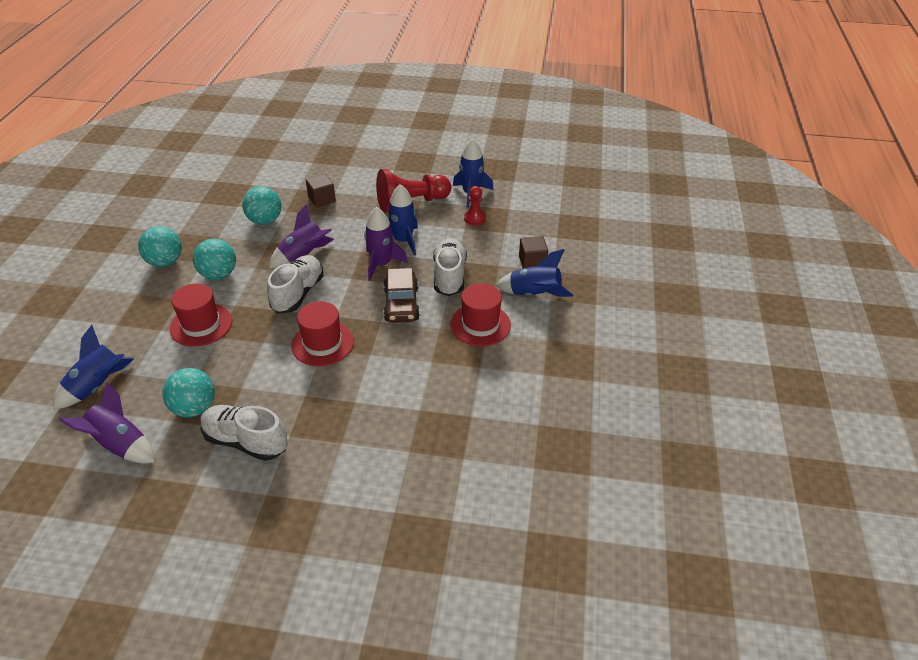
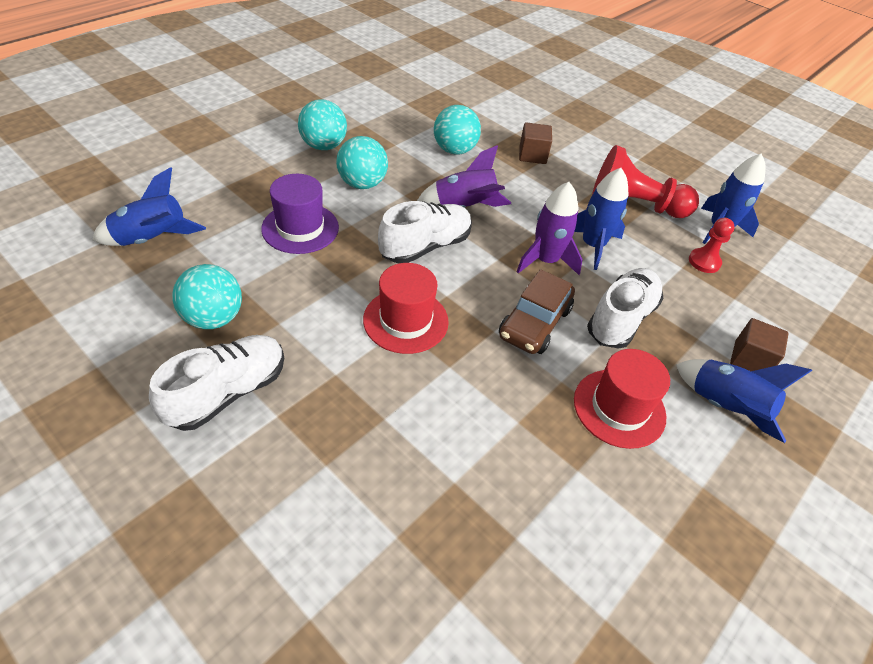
camera: 30 degrees right, 5 degrees up
(120, 445) = (112, 316): purple rocket -> none
(201, 325) = (300, 228): red hat -> purple hat
(246, 441) = (227, 392): white shoe -> white shoe turned 75 degrees clockwise

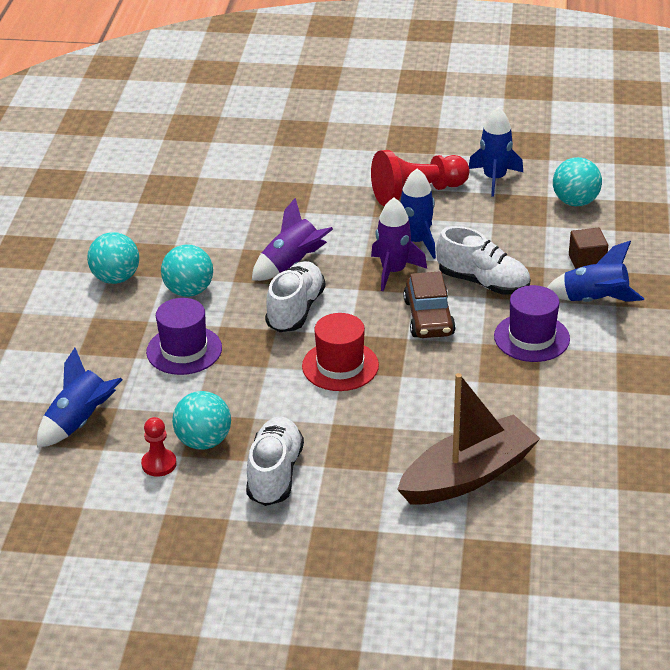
camera: 30 degrees left, 10 degrees down
(398, 533) = (468, 475): none -> brown boat
(454, 150) = (230, 222): turquoise ball -> turquoise ball (575, 202)
(532, 155) = (298, 193): brown cube -> none
(619, 408) = (531, 337): red hat -> purple hat
(621, 319) = (483, 282): white shoe -> white shoe turned 120 degrees clockwise
(704, 262) = (504, 210): red pawn -> red pawn (159, 464)

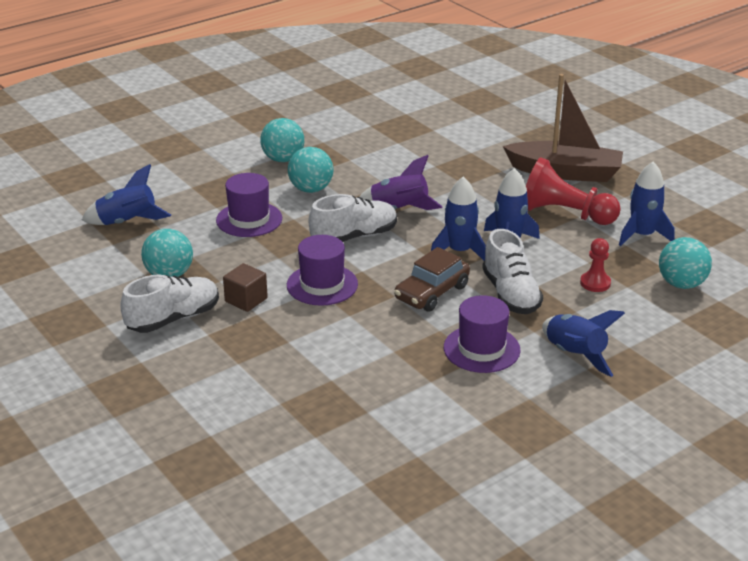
camera: 45 degrees right, 5 degrees down
(159, 464) = (125, 271): red pawn -> red pawn (595, 283)
(340, 366) = (322, 285): red hat -> purple hat
(393, 271) = (459, 251): purple rocket -> blue rocket
(468, 475) = (281, 401): brown boat -> brown boat (565, 172)
(587, 262) = (616, 327): brown cube -> brown cube (246, 300)

